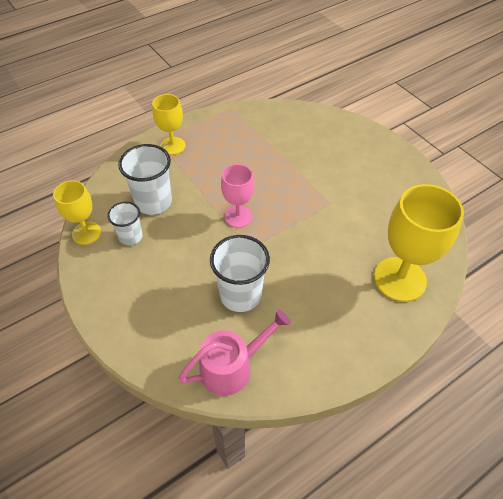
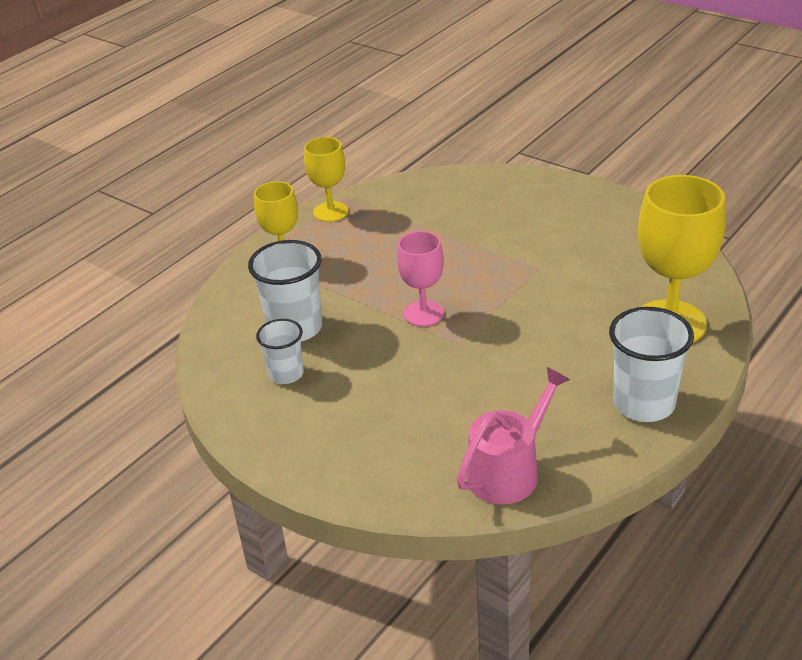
camera: 15 degrees left, 15 degrees down
(86, 233) = (219, 387): yellow goblet -> yellow goblet (330, 212)
(240, 294) = (476, 394): white cup -> white cup (644, 403)

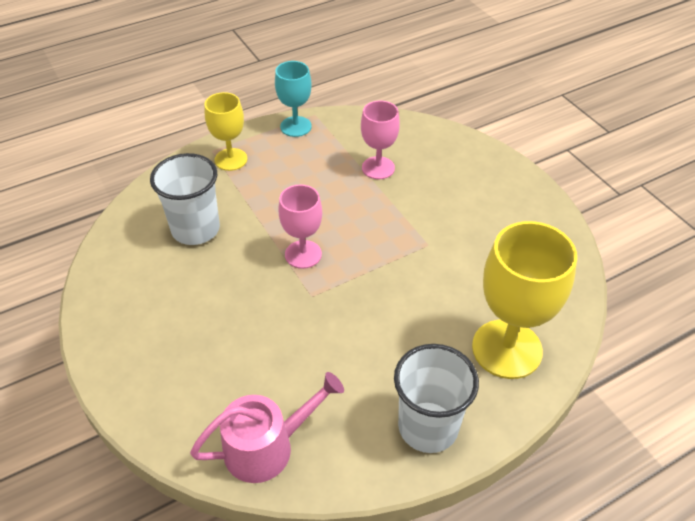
camera: 20 degrees right, 10 degrees up
(286, 374) = (160, 271): white cup -> none
(330, 212) = (296, 126): yellow goblet -> turquoise goblet
(443, 222) = (378, 168): none -> pink goblet

